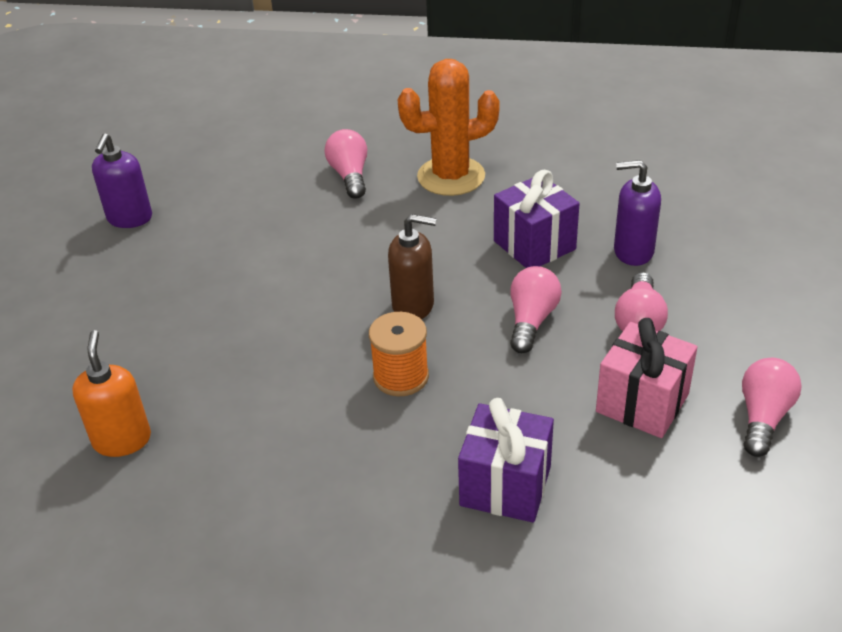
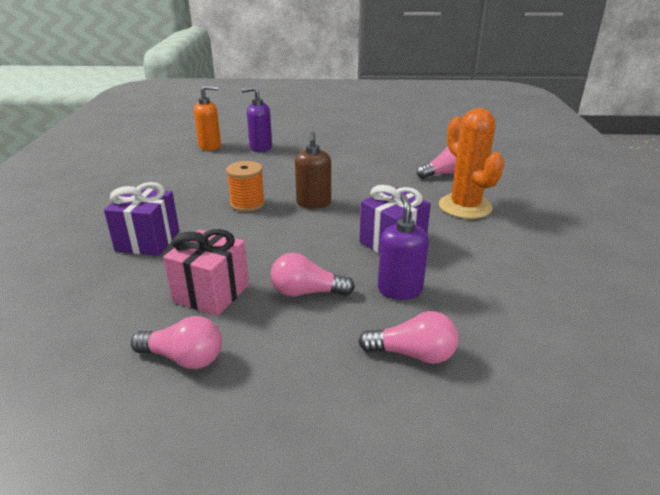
camera: 80 degrees right, 10 degrees down
(129, 218) = (375, 127): purple soap dispenser -> purple soap dispenser (260, 148)
(531, 320) = (303, 244): pink light bulb -> pink light bulb (413, 354)

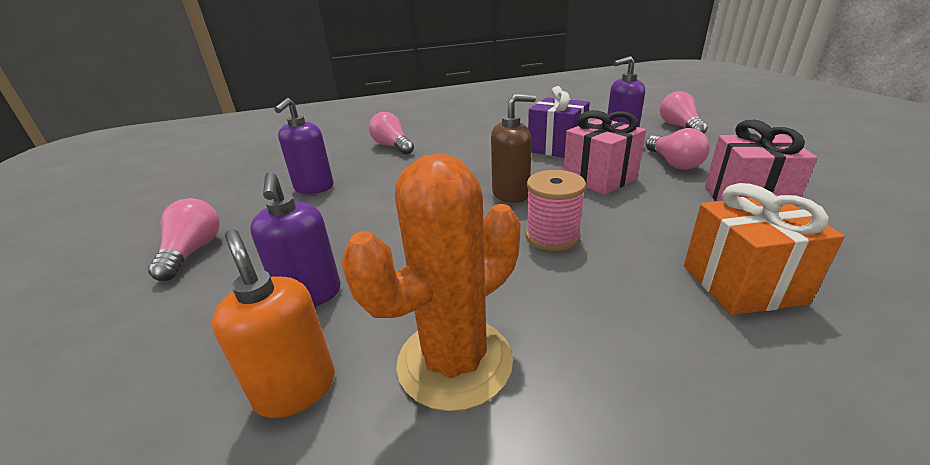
camera: 105 degrees left, 0 degrees up
(148, 241) = (742, 284): purple gift -> orange gift
(184, 358) = (827, 185): pink light bulb -> pink light bulb (193, 252)
(247, 204) = (552, 236): orange spool -> pink spool
(307, 243) = (599, 178): none -> pink gift
(377, 148) = (314, 188): none -> purple soap dispenser
(465, 207) = (464, 133): orange cactus -> orange cactus (454, 361)

